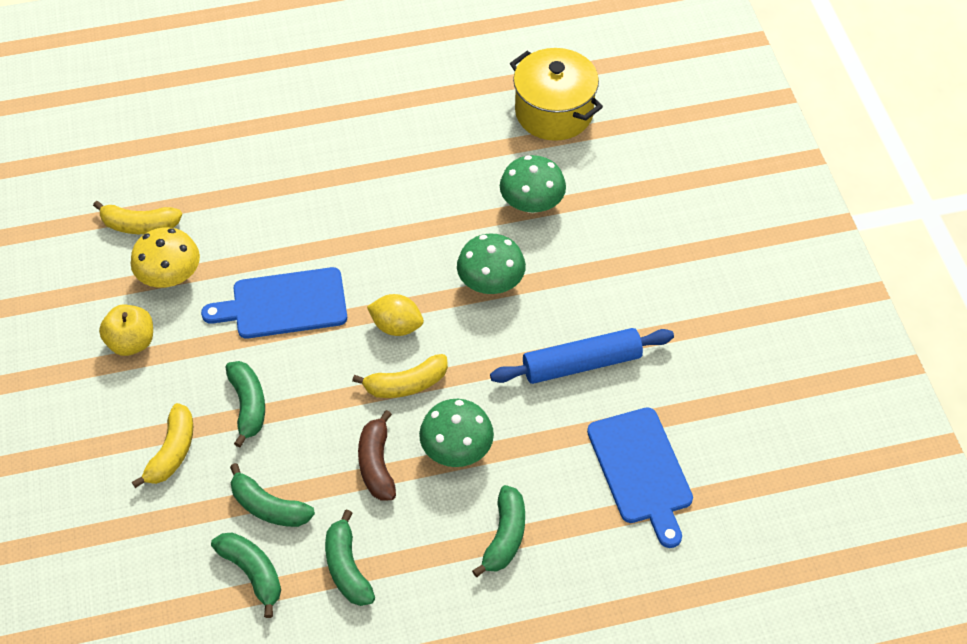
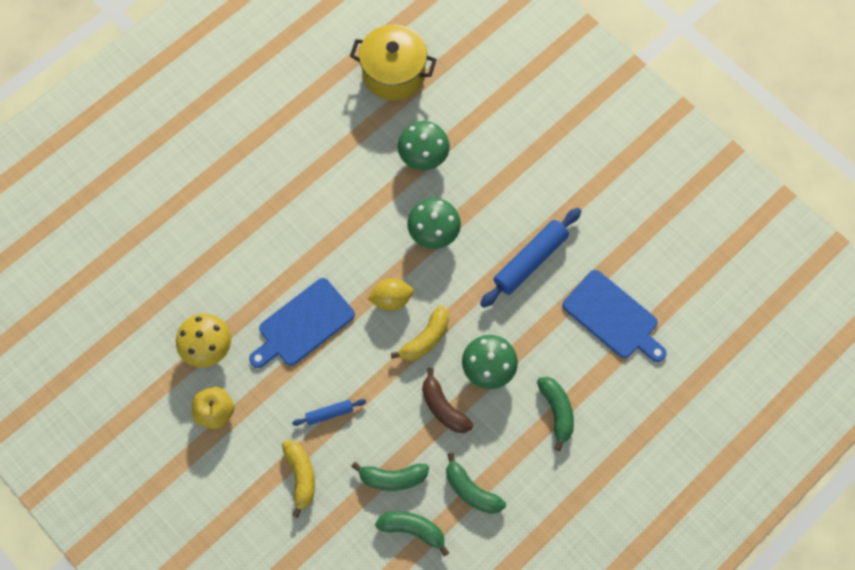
camera: 30 degrees left, 15 degrees up
(139, 225) = (157, 319): yellow banana -> none
(248, 405) = (329, 413): green banana -> blue rolling pin

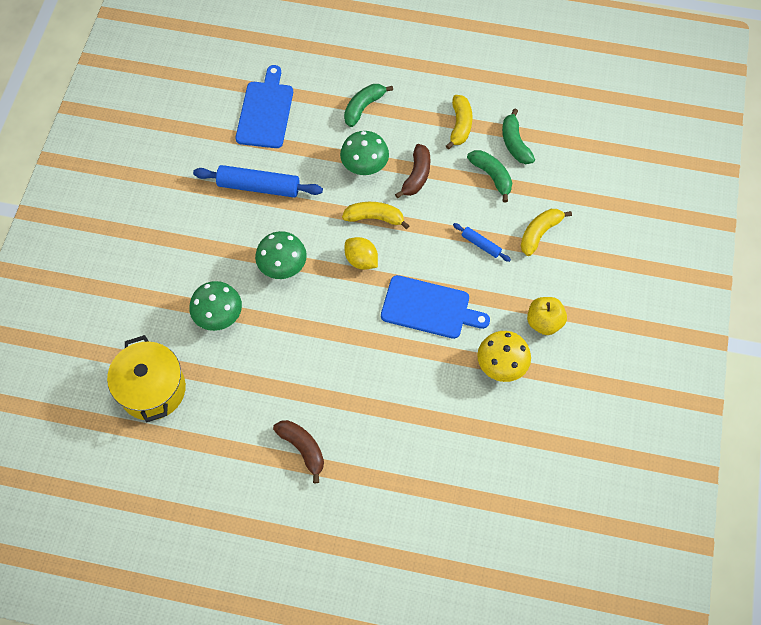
camera: 125 degrees left, 5 degrees down
(261, 150) = (303, 448): none -> brown banana
(471, 490) = (460, 125): green banana -> yellow banana

